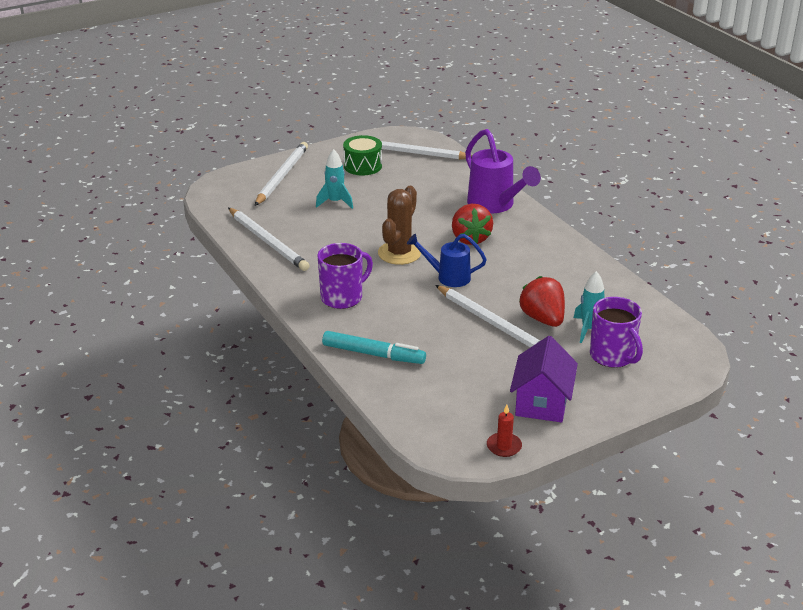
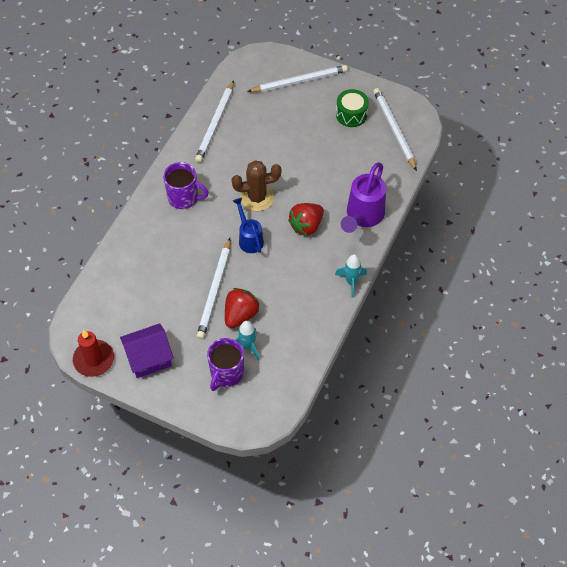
camera: 55 degrees right, 25 degrees up
(335, 202) = (291, 128): turquoise rocket -> turquoise rocket (351, 281)
(373, 354) = (137, 247): turquoise marker -> none
(504, 446) = (94, 359): red candle -> red candle, size x1.72

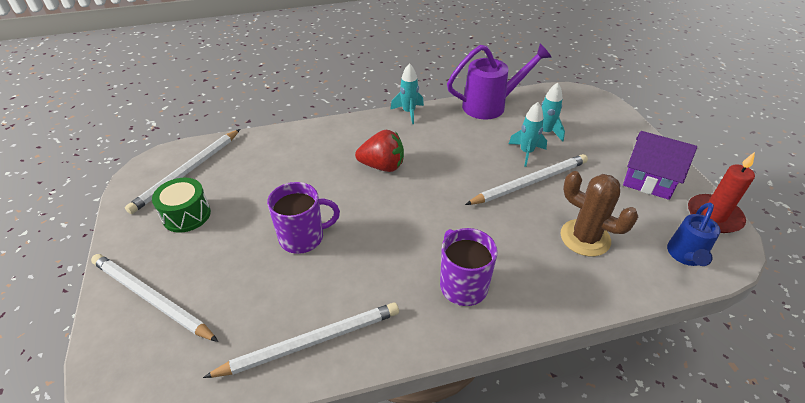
camera: 130 degrees left, 15 degrees down
(226, 373) = (582, 130): purple mug -> purple mug (303, 237)
(240, 315) = (526, 153): red strawberry -> turquoise rocket
(249, 238) = (445, 195): blue watering can -> blue watering can (685, 256)
(257, 197) = (389, 221): brown cactus -> brown cactus (585, 238)
(362, 217) = (331, 138): purple watering can -> purple watering can (491, 105)

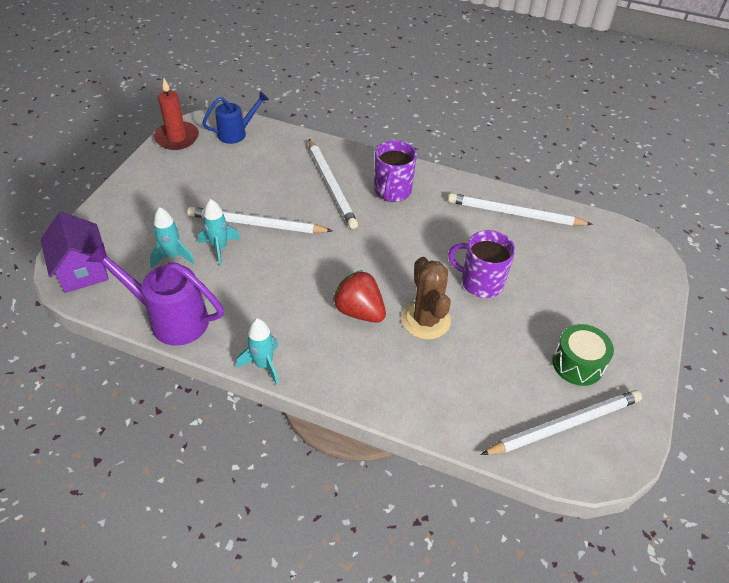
camera: 145 degrees left, 5 degrees up
(151, 298) = (621, 298): white pencil -> white pencil (331, 185)
(585, 238) = (278, 172): brown cactus -> brown cactus (426, 320)
(648, 180) = (171, 176): purple house -> purple house (82, 270)

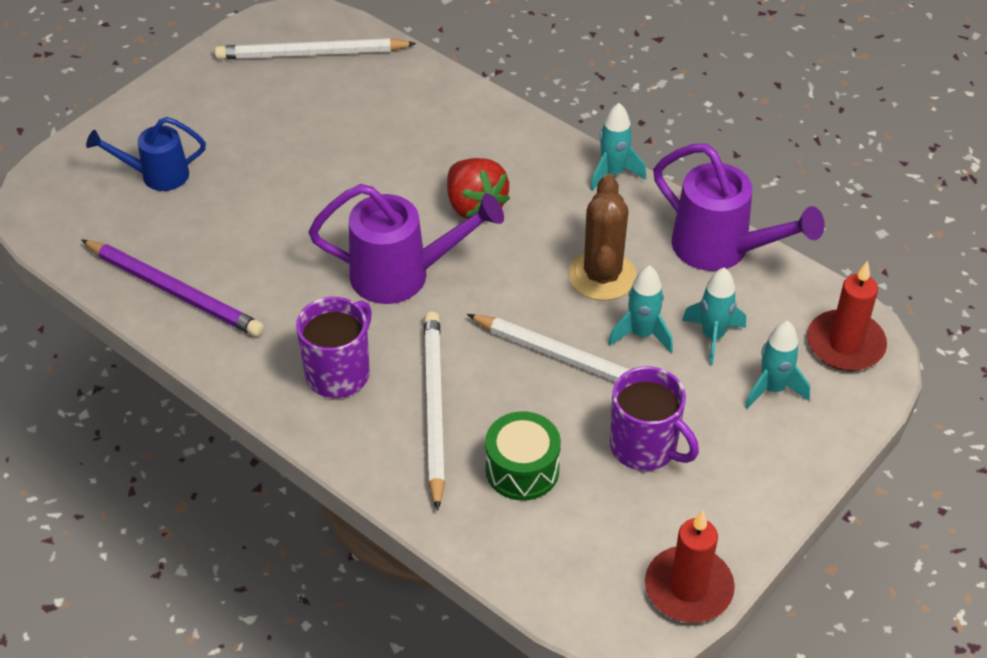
camera: 160 degrees left, 0 degrees up
(82, 270) = (845, 344): purple house -> red candle
(133, 234) = (772, 389): none -> turquoise rocket
(237, 133) = (569, 572): blue watering can -> blue watering can (156, 175)
(385, 252) = (403, 275): none -> purple watering can
(426, 320) = (396, 178): brown cactus -> brown cactus (602, 276)
(480, 282) = (297, 206): purple mug -> purple mug (645, 447)
(515, 213) = (174, 291): white pencil -> purple pencil
(577, 364) = (251, 98): green drum -> green drum (522, 469)

